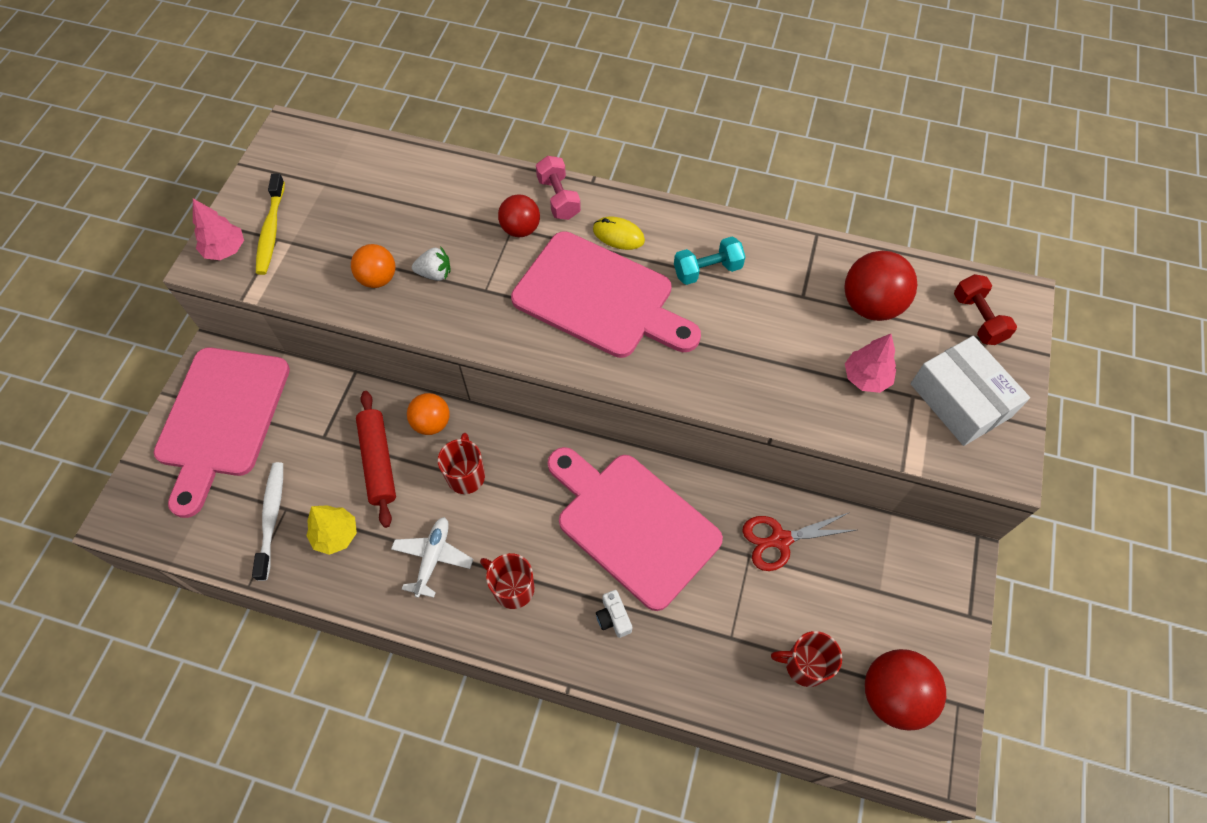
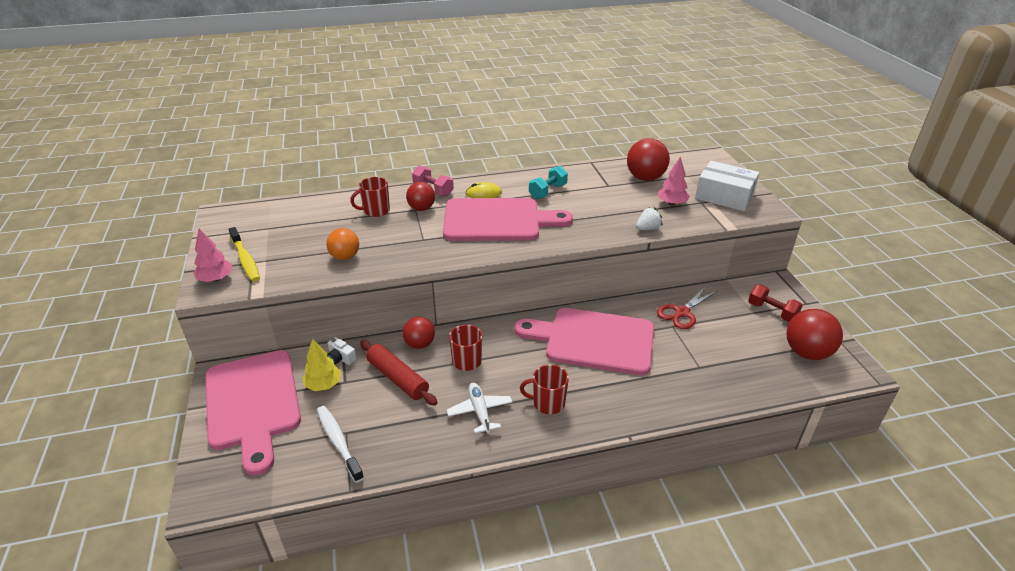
camera: 30 degrees left, 25 degrees down
(336, 535) = (397, 430): yellow tree -> yellow tree (324, 385)
(431, 423) = (420, 344): orange ball -> red ball
(435, 273) = (383, 243): white strawberry -> white strawberry (647, 229)
(613, 617) = (624, 389): white camera -> white camera (341, 358)
(804, 665) = (750, 361): red mug -> red mug (375, 211)
(977, 319) = (700, 167): red dumbbell -> red dumbbell (771, 312)

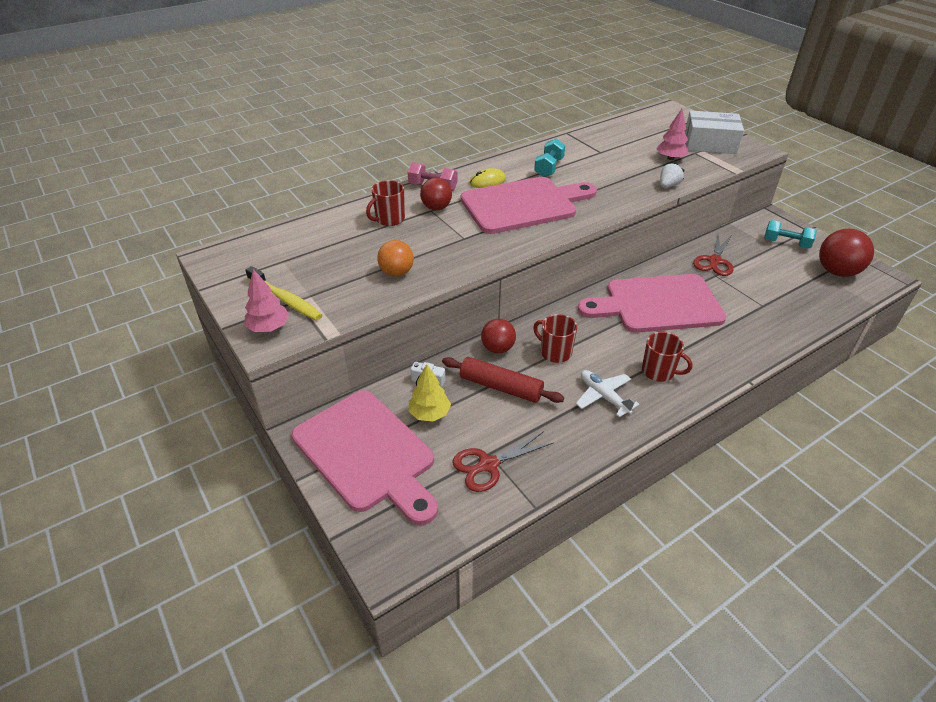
camera: 20 degrees left, 5 degrees up
(338, 442) = (488, 465): white toothbrush -> red scissors
(547, 403) = (659, 372): red mug -> red mug turned 135 degrees counterclockwise
(645, 178) = (628, 139): red ball -> none
(771, 312) = (786, 243): red dumbbell -> turquoise dumbbell

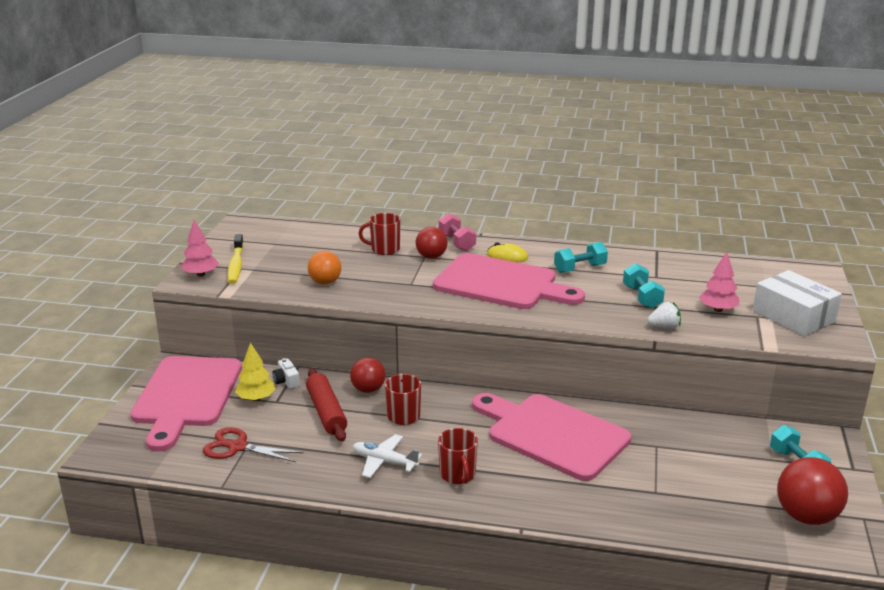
camera: 45 degrees right, 15 degrees down
(603, 396) = (384, 462): white plane -> white plane turned 75 degrees counterclockwise
(619, 171) = (642, 297): none -> turquoise dumbbell
(714, 261) = (679, 436): red scissors -> none

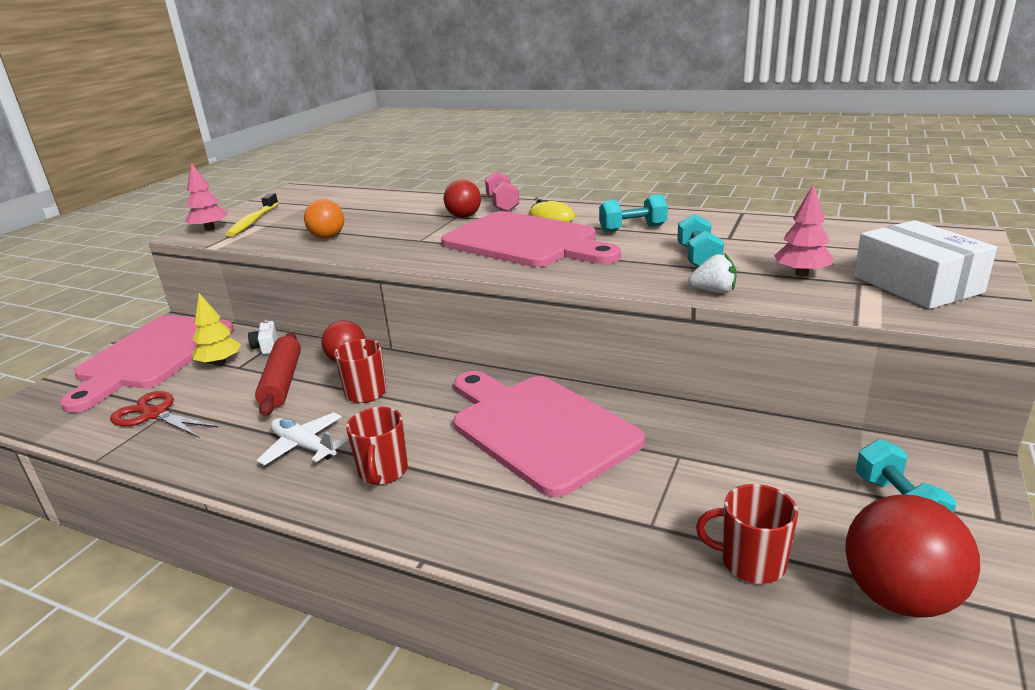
camera: 15 degrees right, 0 degrees up
(384, 249) = (418, 210): red mug -> red mug (751, 562)

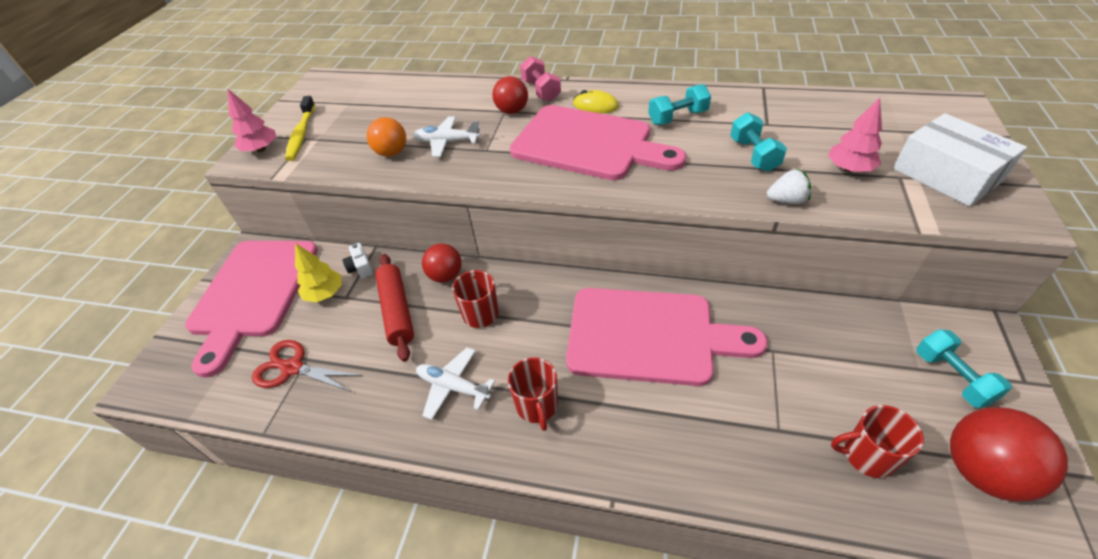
camera: 10 degrees left, 20 degrees up
(385, 233) = (447, 142): none -> white plane
(539, 428) = (649, 336): pink cutting board -> pink cutting board turned 150 degrees clockwise

